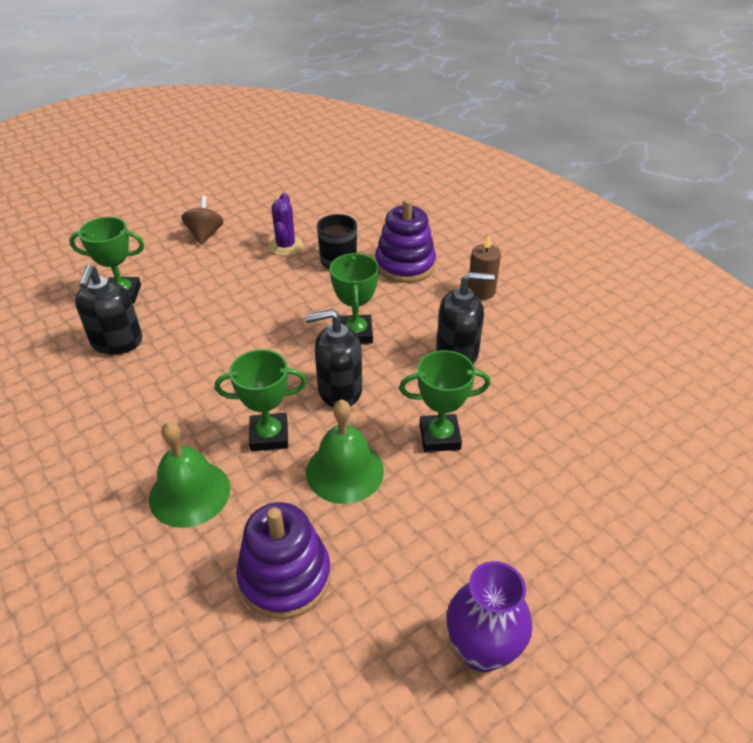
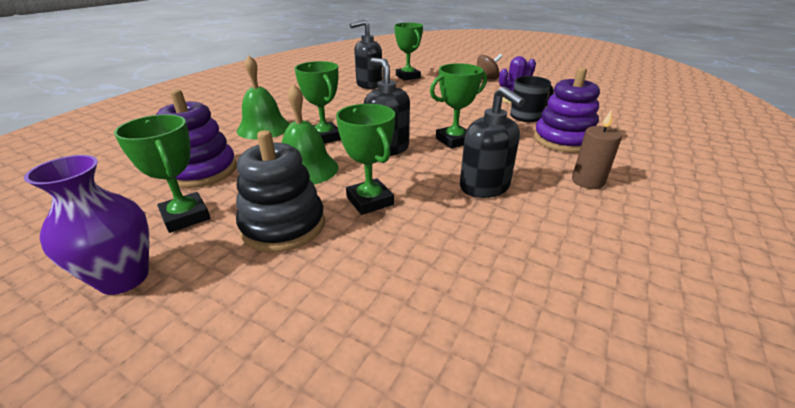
camera: 65 degrees right, 10 degrees down
(392, 596) = (186, 216): none -> green trophy
(450, 511) = (283, 226): none -> black stacking toy

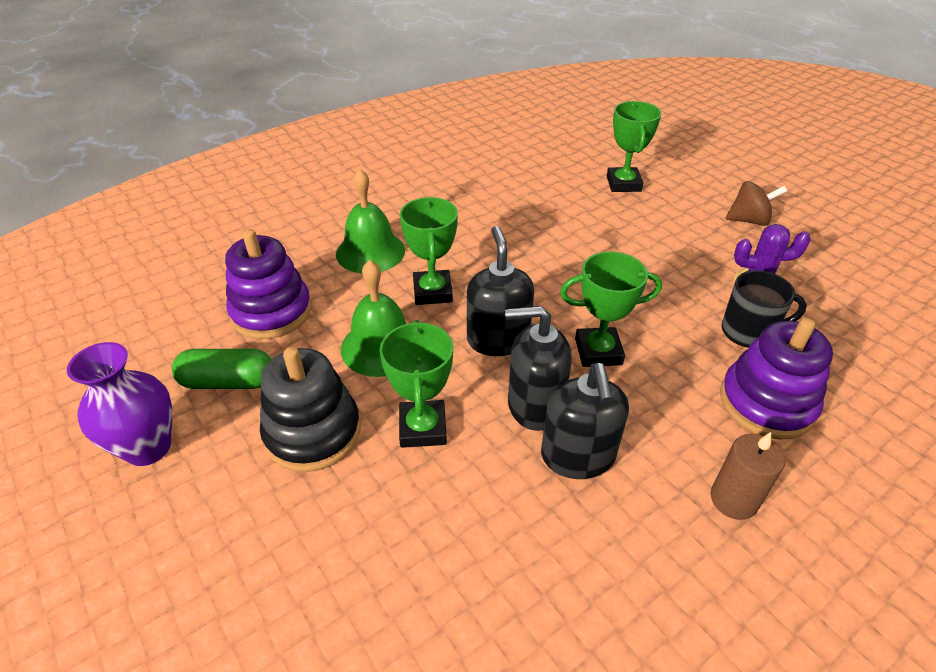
camera: 25 degrees right, 10 degrees up
(186, 216) = (228, 382): green trophy -> green capsule
(369, 85) = (553, 191): black soap dispenser -> black soap dispenser (534, 405)

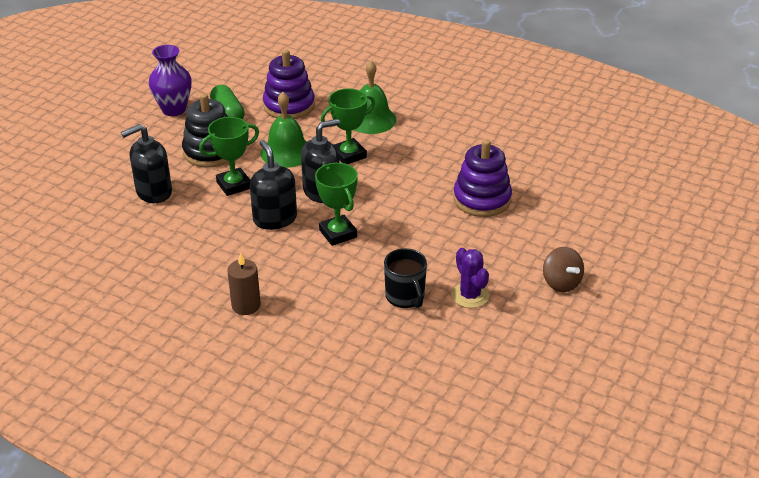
camera: 65 degrees right, 5 degrees down
(578, 456) = (245, 243): black soap dispenser -> black soap dispenser (153, 192)
(623, 184) = (559, 207): green trophy -> none
(766, 403) = (335, 312): purple stacking toy -> purple stacking toy (482, 199)

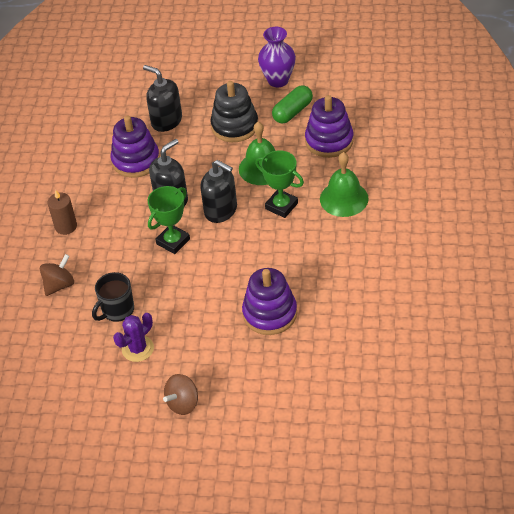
camera: 70 degrees right, 10 degrees up
(192, 228) = (136, 160): none -> purple stacking toy
(234, 185) = (200, 158): green trophy -> none
(334, 332) = (59, 285): none -> brown spinning top

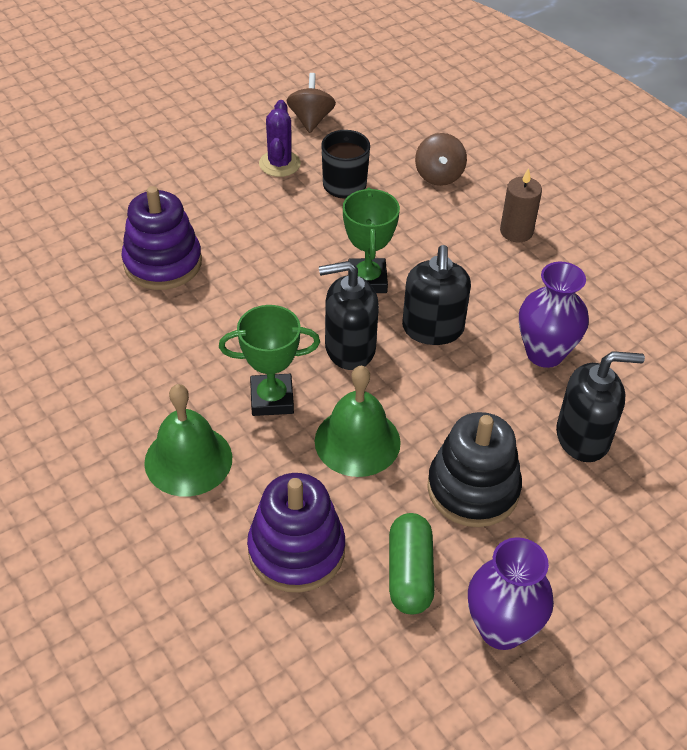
camera: 135 degrees right, 0 degrees up
(136, 160) = (544, 353): purple stacking toy -> purple vase
(183, 403) = (180, 145): brown spinning top -> brown spinning top (311, 119)

